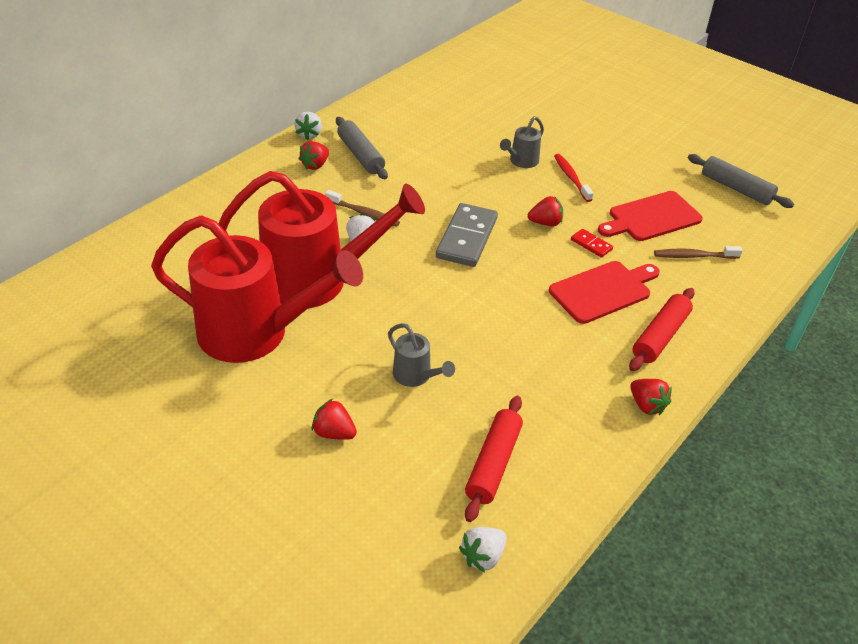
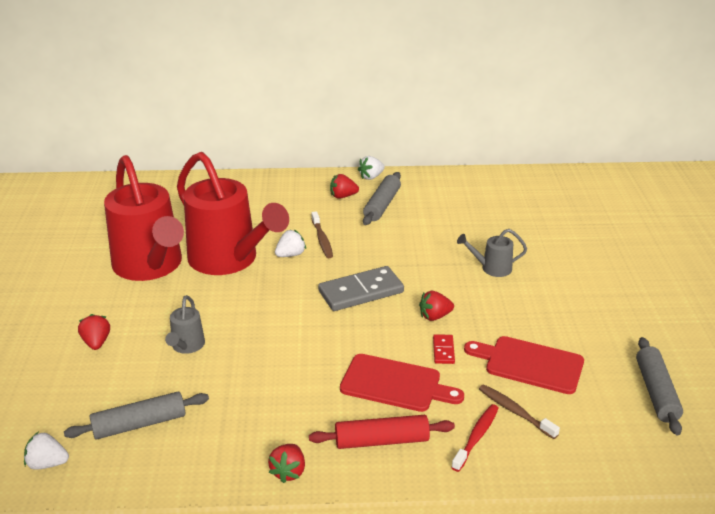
camera: 50 degrees right, 10 degrees down
(493, 463) = (139, 424): red rolling pin -> grey rolling pin
(545, 223) = (435, 316): red strawberry -> red strawberry turned 120 degrees clockwise
(571, 178) = (512, 300): red toothbrush -> red toothbrush (476, 437)

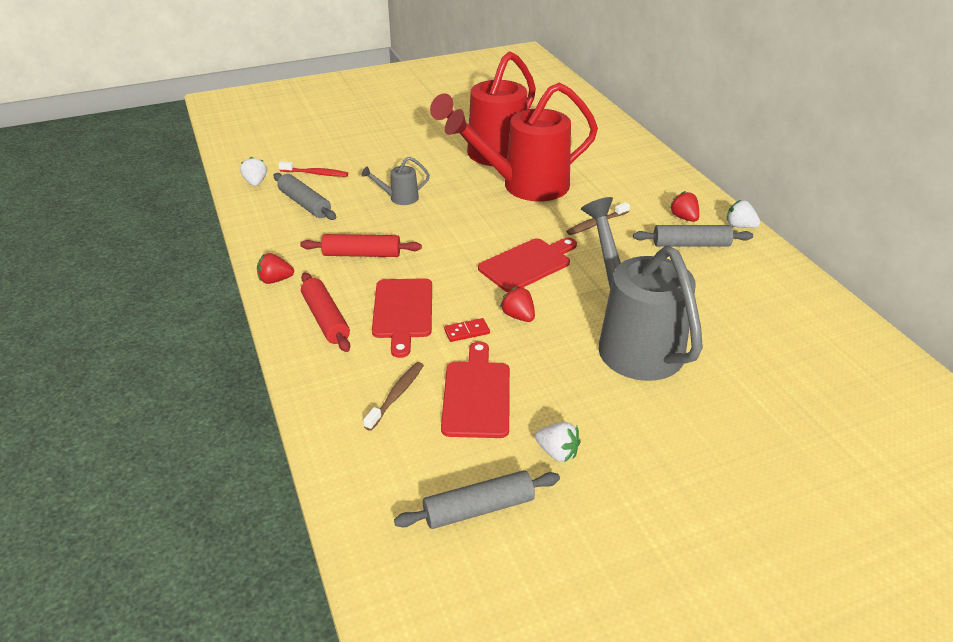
camera: 70 degrees right, 5 degrees up
(96, 342) = (384, 162): red strawberry -> none
(229, 260) = (525, 186): red watering can -> red watering can turned 45 degrees clockwise
(279, 394) = (362, 254): none -> red rolling pin
(290, 255) = (558, 213): white strawberry -> white strawberry (557, 452)
(361, 292) = (528, 264): grey domino -> red cutting board
(476, 437) = (350, 375): red toothbrush -> red toothbrush (315, 174)
(491, 268) = (633, 341): grey watering can -> grey watering can, size x2.38

